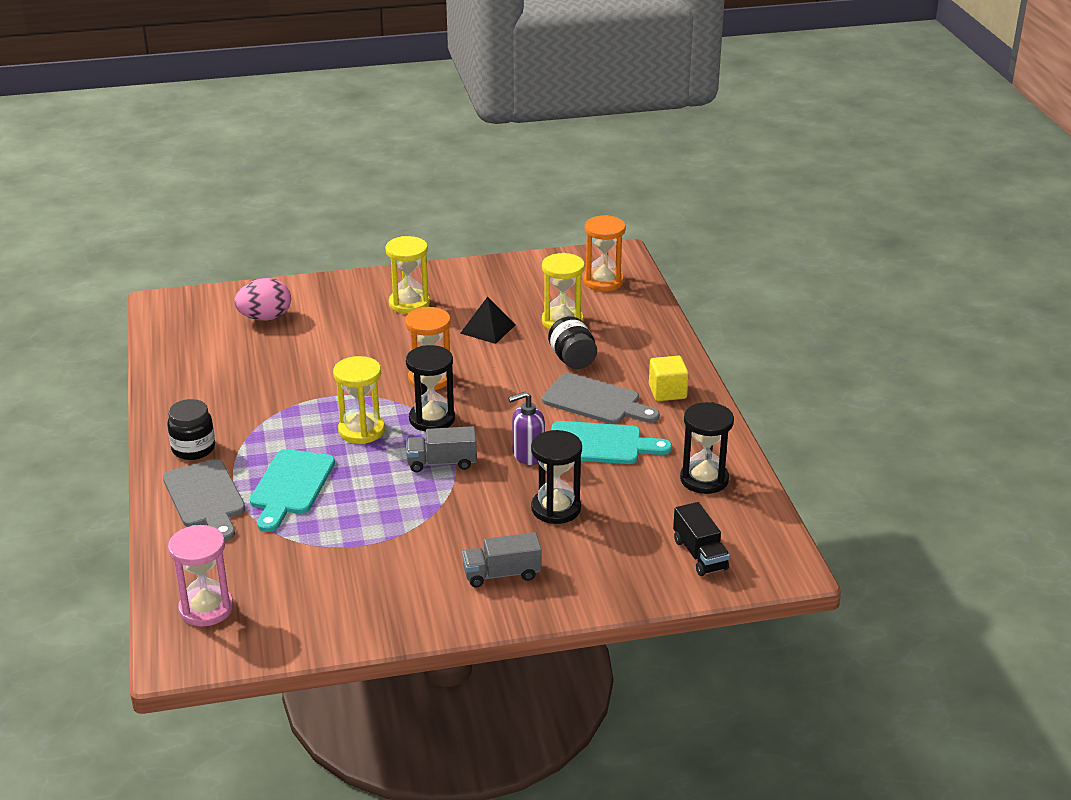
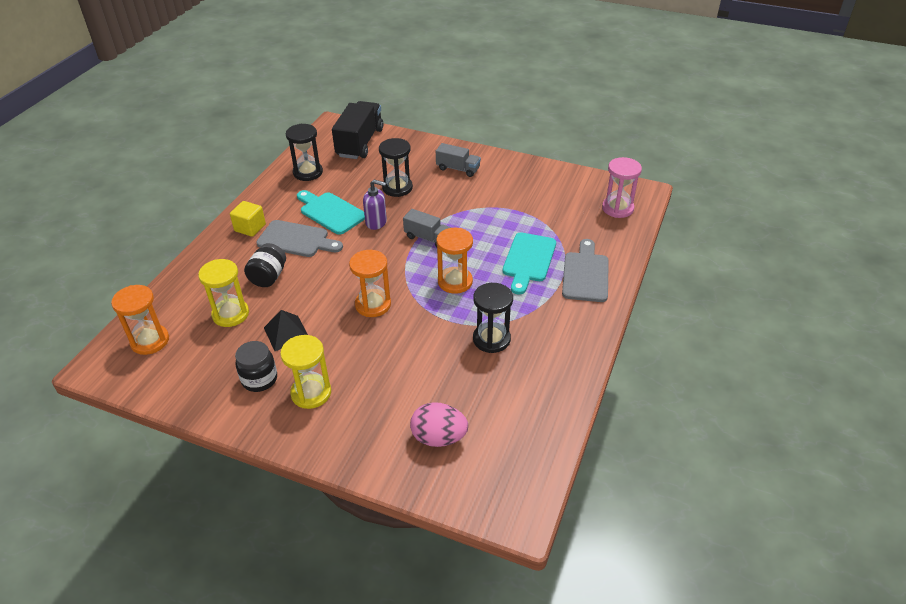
camera: 145 degrees left, 10 degrees up
(193, 449) = (575, 316): black jar -> black jar (259, 379)
(290, 486) = (528, 260): turquoise cutting board -> turquoise cutting board turned 150 degrees clockwise
(361, 430) = (455, 282): yellow hourglass -> orange hourglass
(432, 419) = (404, 271): black hourglass -> black hourglass (491, 339)
(596, 401) = (296, 240): grey cutting board -> grey cutting board turned 135 degrees clockwise
(700, 554) = (360, 143): black truck -> black truck, size x1.76

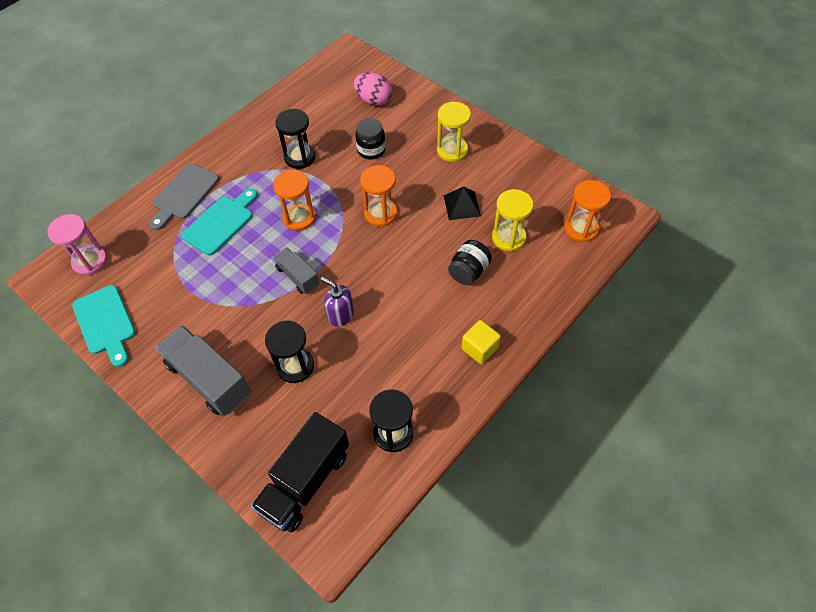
camera: 160 degrees left, 15 degrees up
(259, 379) = (489, 170): black jar -> black jar (371, 150)
(296, 240) = (431, 314): grey cutting board -> none
(330, 212) = (385, 347): turquoise cutting board -> turquoise cutting board (105, 323)
(458, 169) = (209, 379): grey truck -> grey truck, size x1.76

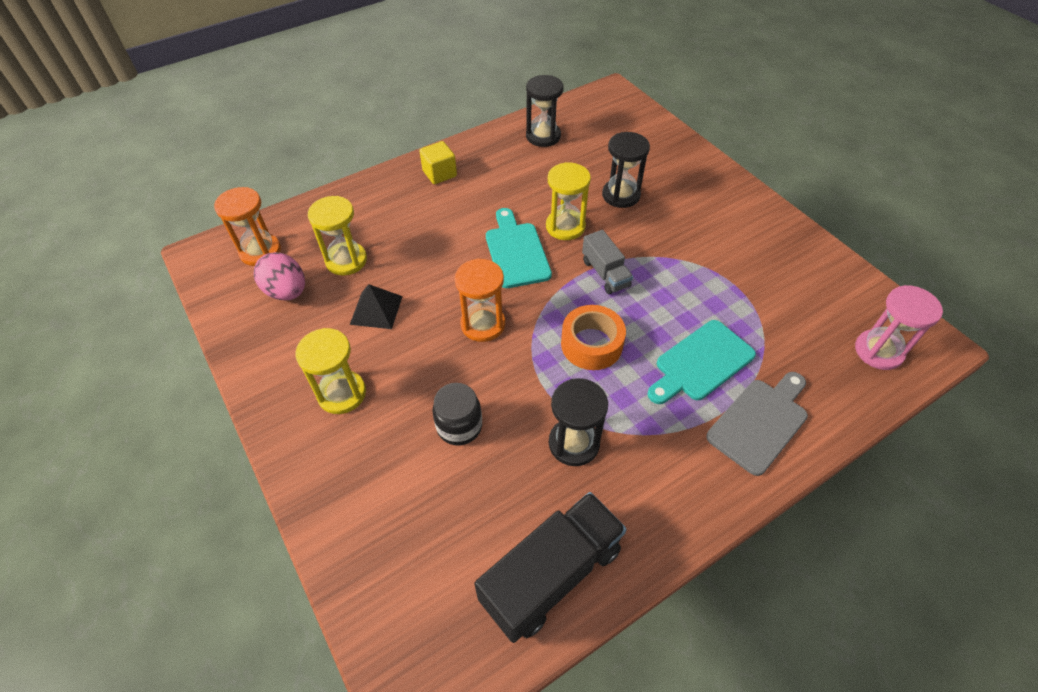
camera: 165 degrees left, 5 degrees down
(105, 323) = (833, 273): turquoise cutting board -> turquoise cutting board (516, 251)
(209, 379) = (708, 202): grey truck -> none
(299, 218) = (591, 344): orange hourglass -> orange tape
(305, 481) = (623, 124): black truck -> black truck (551, 574)
(340, 315) = (565, 226): purple soap dispenser -> yellow hourglass
(373, 100) = (416, 534): pink egg -> pink egg (287, 292)
(468, 271) = (411, 237): black jar -> none

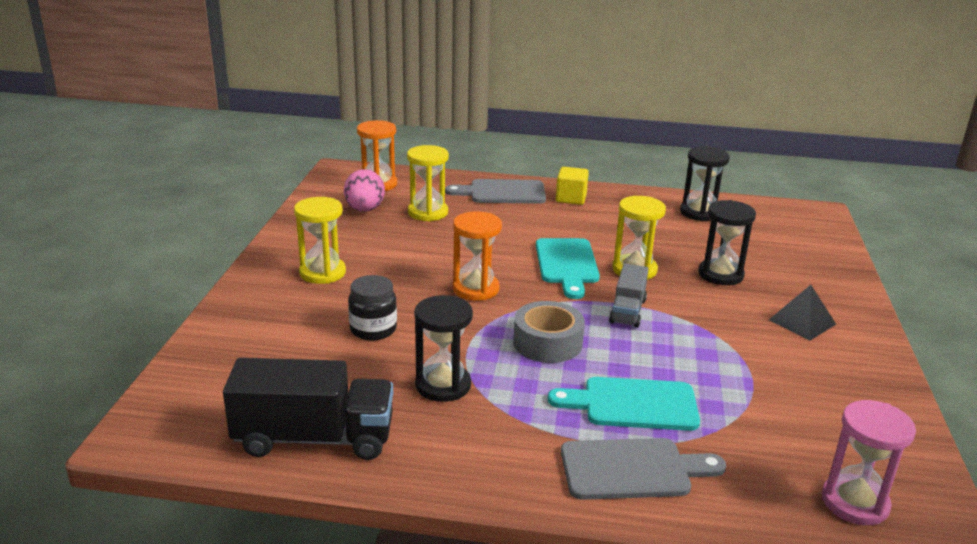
camera: 40 degrees right, 25 degrees down
(376, 310) = (409, 245): black pyramid -> black pyramid (802, 322)
(380, 198) = (502, 192): none -> grey cutting board
(516, 251) = (567, 264): turquoise cutting board -> turquoise cutting board turned 150 degrees clockwise
(591, 344) = (547, 343): orange tape -> grey tape

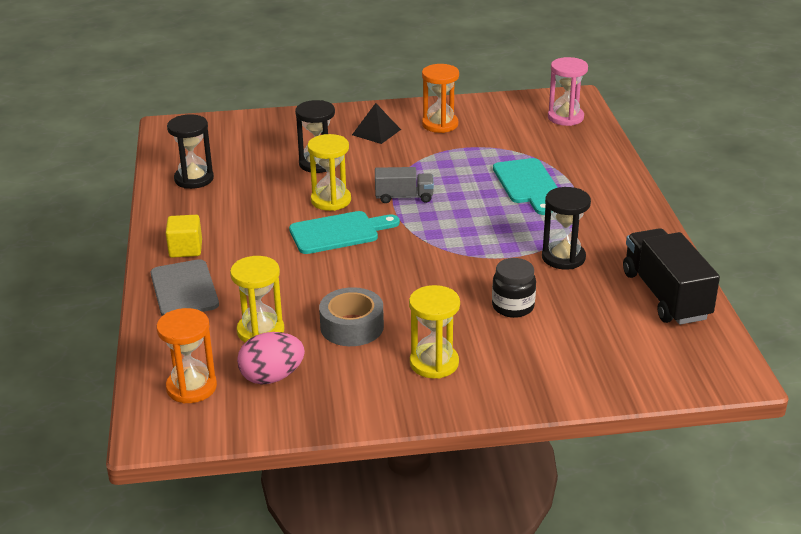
camera: 105 degrees left, 5 degrees up
(475, 289) = (411, 270): orange hourglass -> orange hourglass (440, 124)
(547, 343) = (474, 224): grey tape -> grey tape (352, 326)
(632, 469) = (593, 178): grey cutting board -> none

